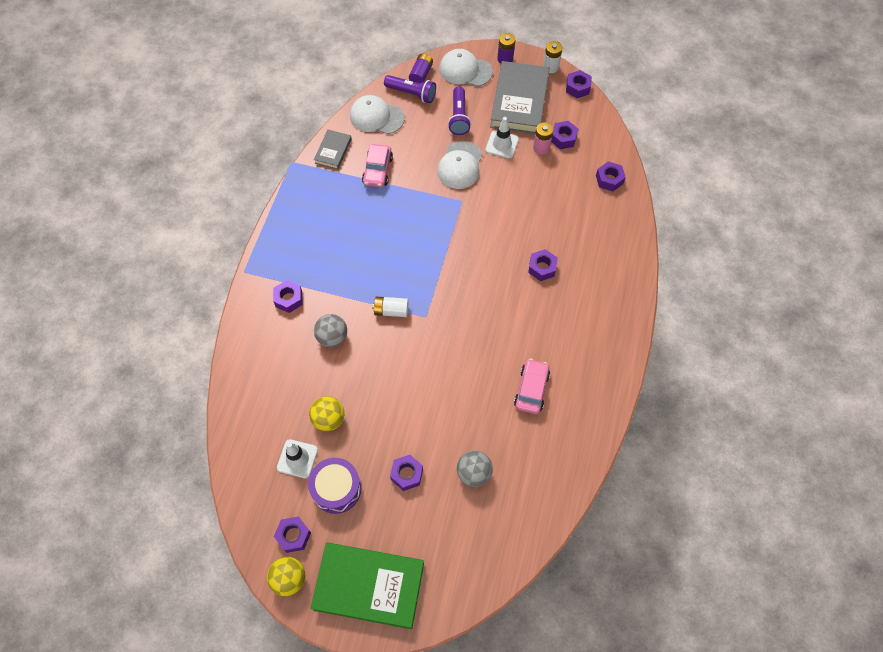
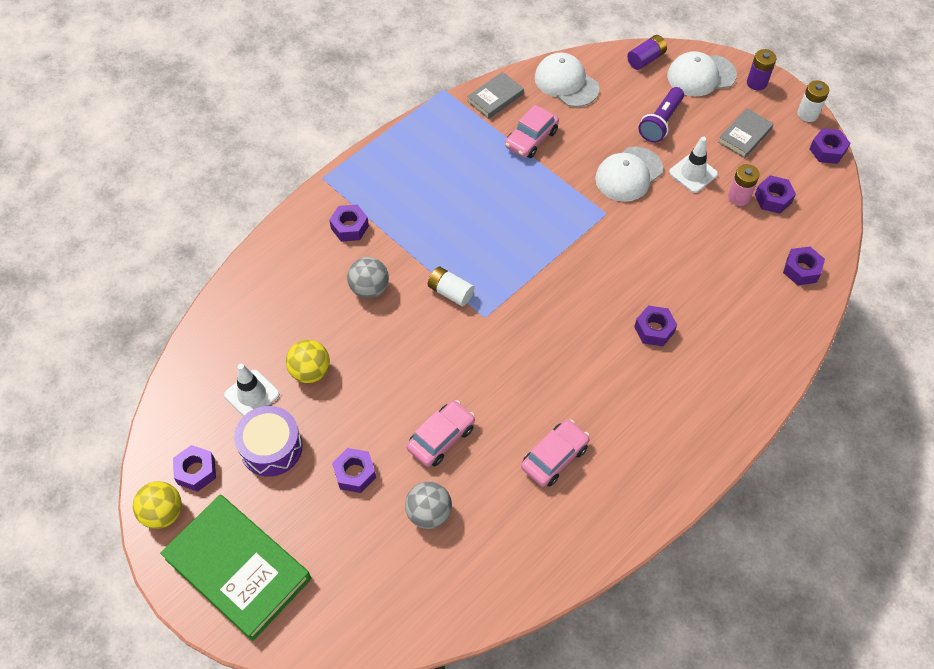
camera: 30 degrees right, 5 degrees down
(412, 94) = (622, 75): purple flashlight -> none
(449, 417) = (441, 438): none -> pink car
(465, 70) = (701, 75): white cap -> white cap turned 60 degrees counterclockwise
(519, 101) = (745, 136): grey book -> grey book, size x0.50

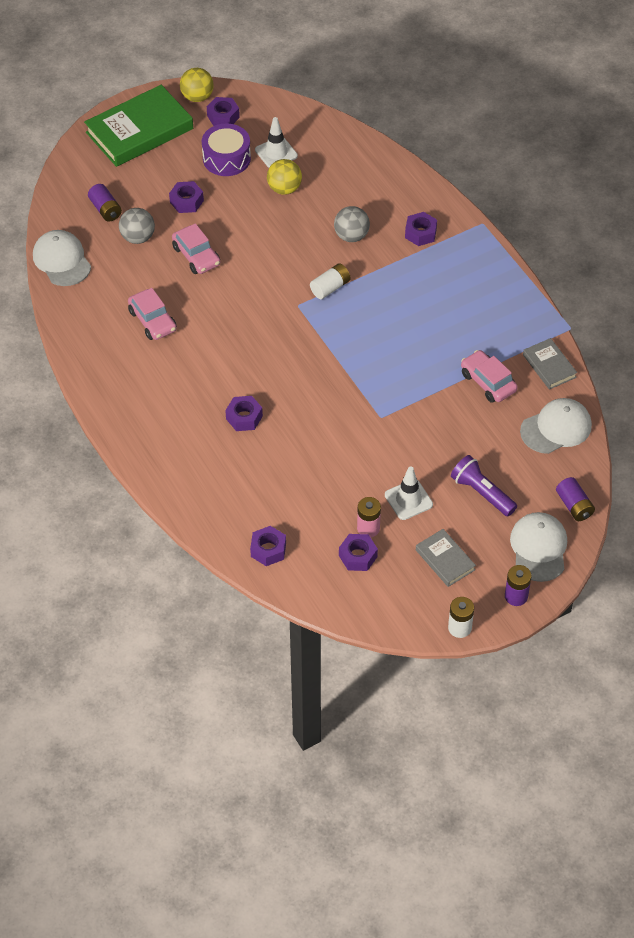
camera: 105 degrees right, 5 degrees down
(390, 568) = (105, 209): none -> purple battery
(628, 174) = (422, 447): white cap -> white cap (62, 260)
(827, 150) = (405, 627): purple nut -> none

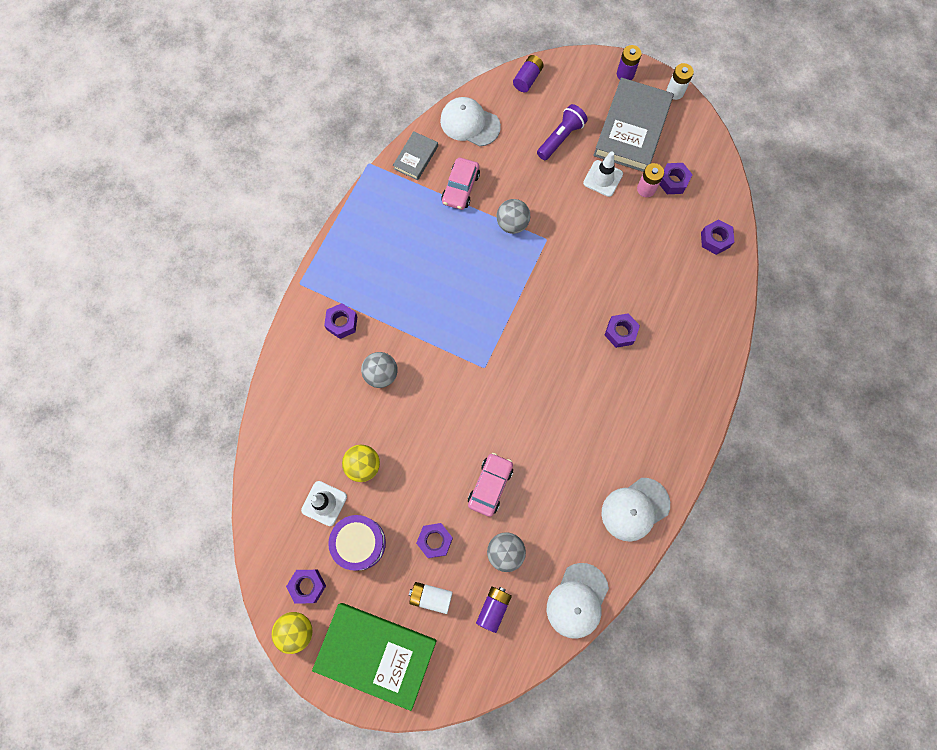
camera: 125 degrees left, 20 degrees up
(152, 321) = (583, 470): pink car -> none
(330, 287) = (448, 354): white battery -> white battery (431, 597)
(418, 400) = (512, 224): none -> grey ball
(445, 560) = (632, 129): grey book -> grey book, size x2.00
(481, 493) = (561, 138): purple flashlight -> purple flashlight turned 150 degrees counterclockwise
(539, 548) = (578, 81): white cap -> white cap (635, 509)

